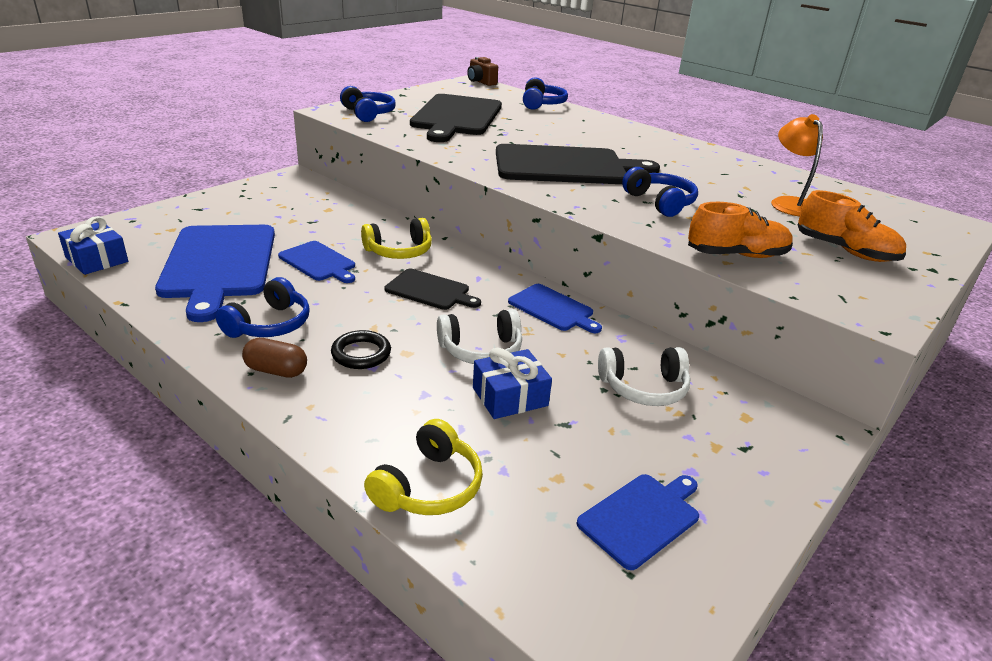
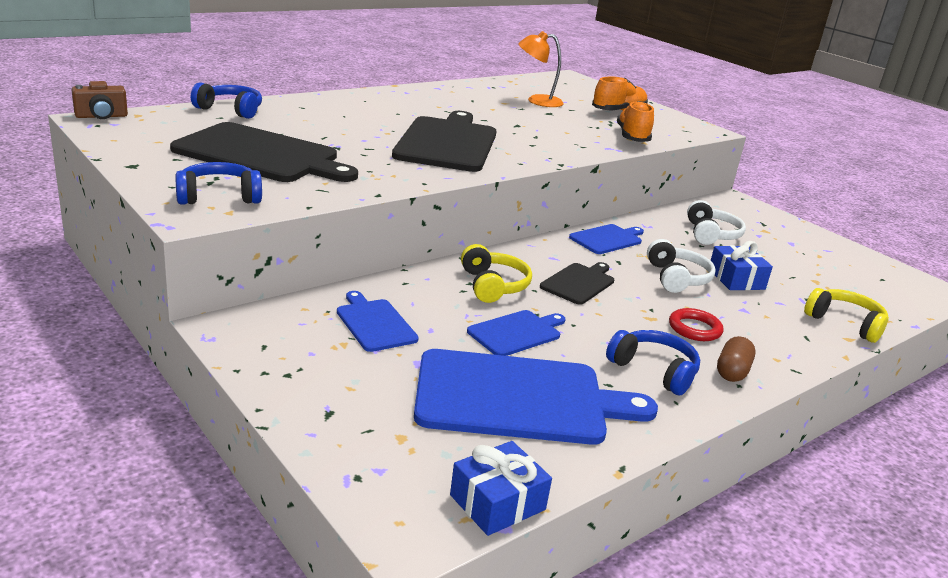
camera: 80 degrees left, 5 degrees down
(361, 354) = (694, 329): black ring -> red ring
(642, 517) = (838, 266): blue cutting board -> blue cutting board (375, 323)
(660, 202) = (538, 133): blue headphones -> none

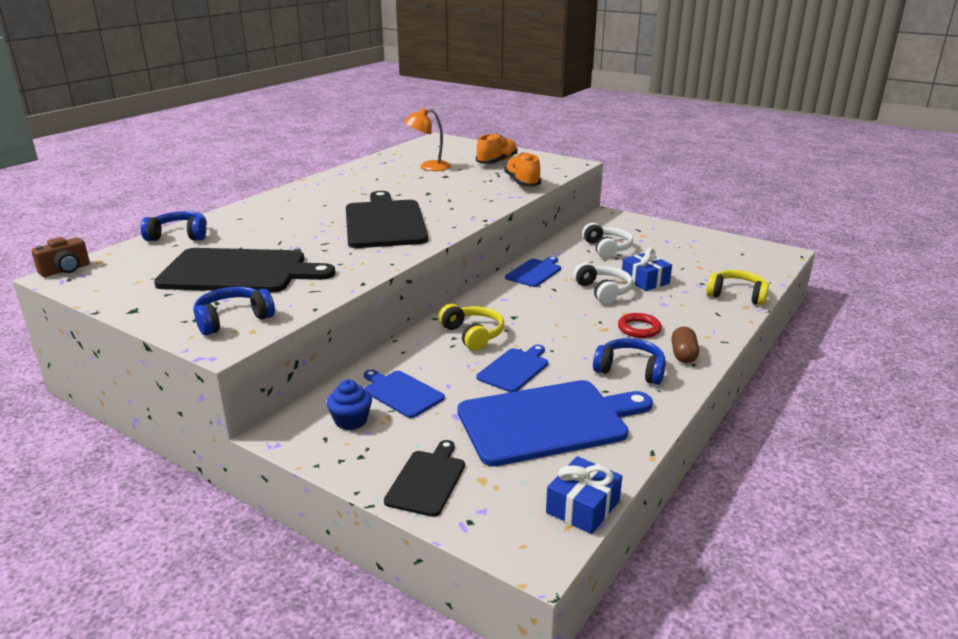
camera: 15 degrees left, 0 degrees up
(302, 336) = (351, 420): none -> blue cupcake
(579, 283) = (535, 315): black cutting board -> black cutting board (427, 480)

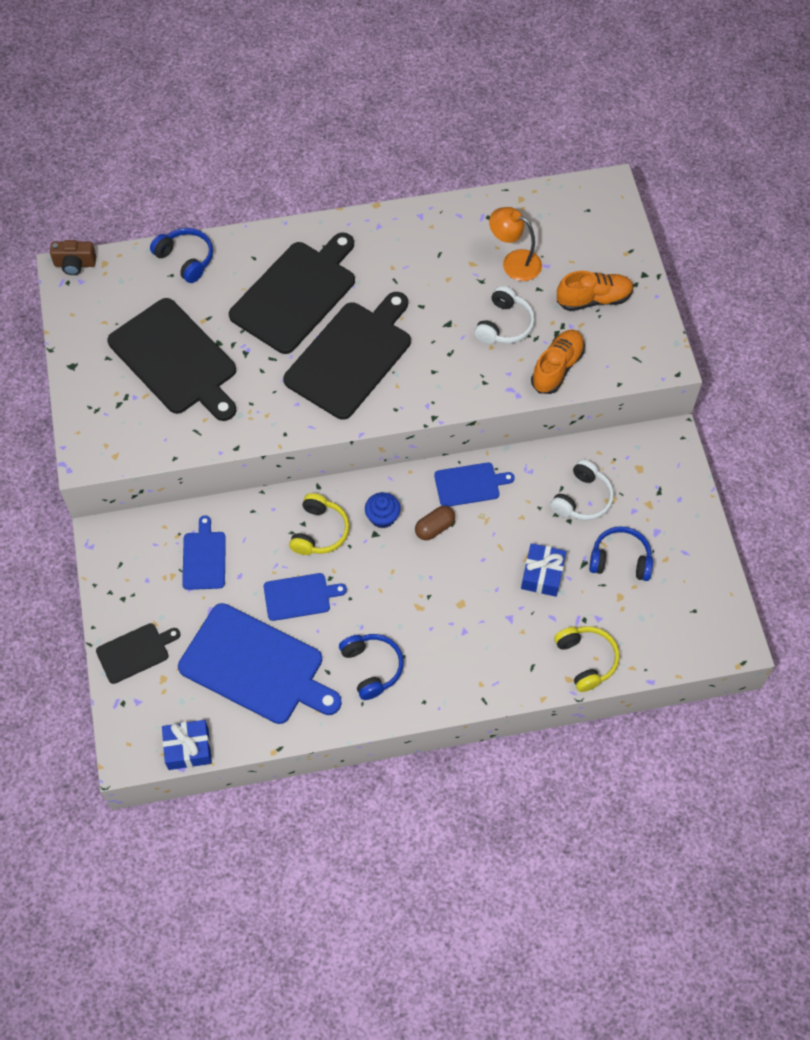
camera: 45 degrees right, 35 degrees up
(233, 319) = (116, 430): blue headphones -> blue headphones (620, 560)
(299, 218) = (296, 294): none -> black cutting board
(351, 420) = (149, 560): blue cupcake -> blue cupcake (382, 517)
(603, 291) = (486, 559): white headphones -> white headphones (504, 325)
(639, 329) = (444, 630): red ring -> none
(683, 355) = (431, 686): brown capsule -> brown capsule (434, 528)

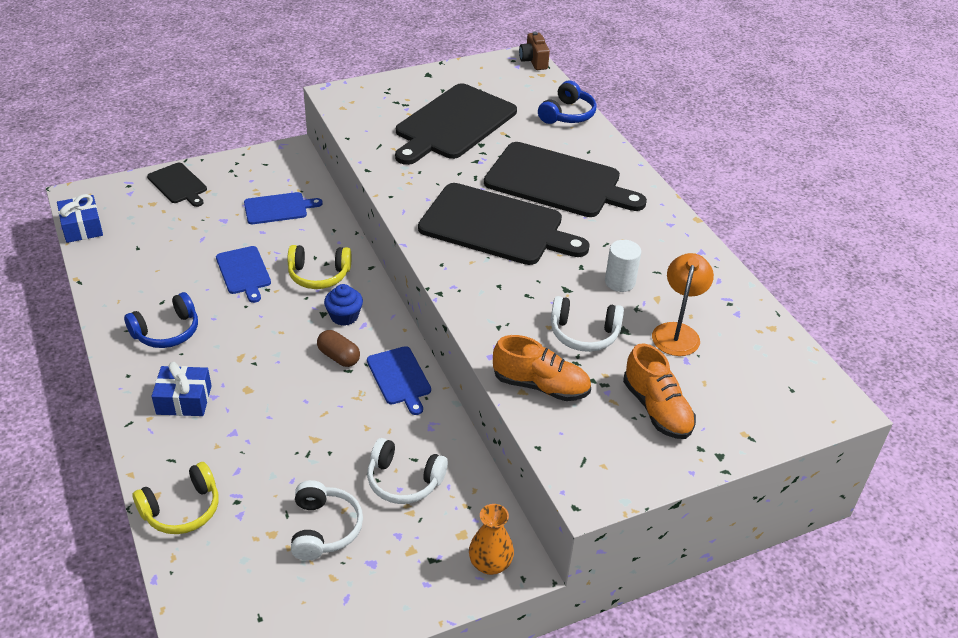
camera: 75 degrees right, 20 degrees down
(256, 666) = (166, 255): blue cutting board -> none
(446, 283) = (620, 282): none -> white cylinder
(542, 574) = (293, 455): blue gift -> blue gift (184, 400)
(620, 560) = (324, 528): blue headphones -> white headphones
(668, 455) = (490, 564): none -> orange vase

